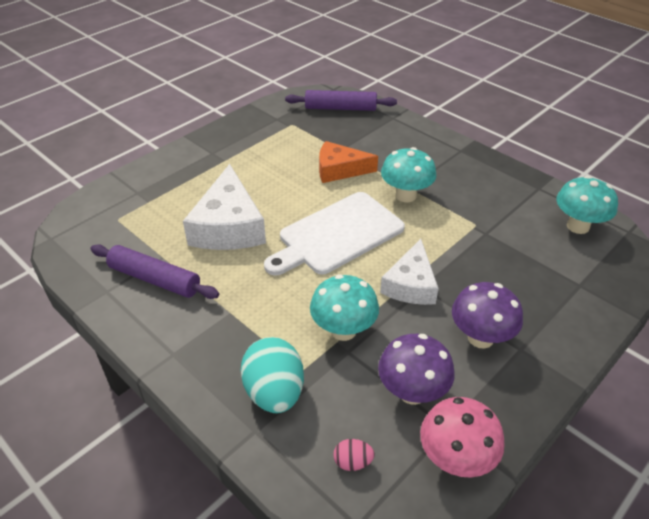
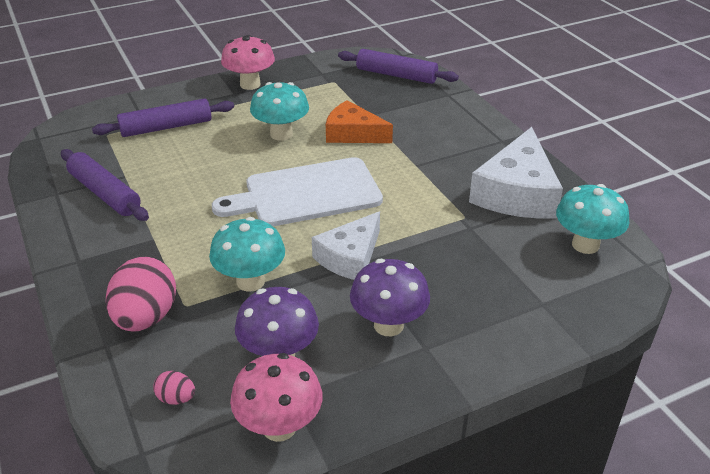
camera: 20 degrees right, 5 degrees down
(170, 199) = (166, 127): none -> purple rolling pin
(220, 141) = (250, 84): none -> pink mushroom
(228, 226) = (204, 162): white cheese -> white cheese (516, 192)
(274, 392) = (146, 318): turquoise egg -> pink egg
(406, 195) = (406, 172): turquoise mushroom -> turquoise mushroom (281, 134)

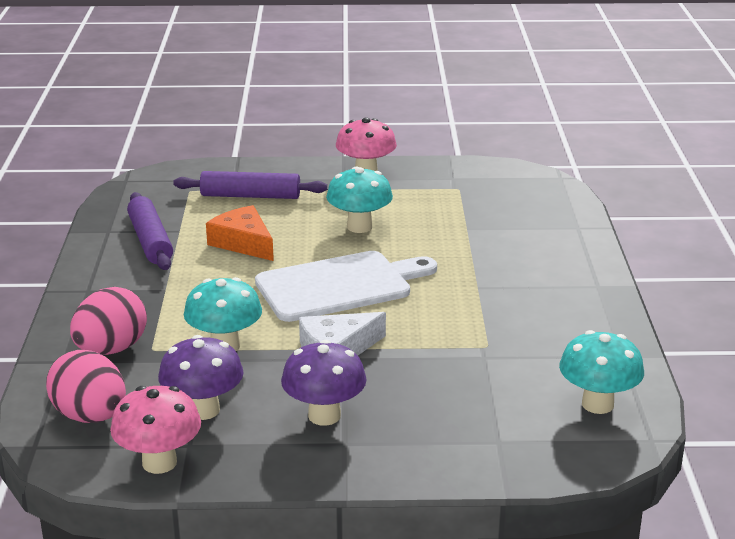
camera: 25 degrees right, 10 degrees down
(176, 398) = (90, 416): pink egg -> pink egg, size x2.19
(306, 194) = (340, 286): white cutting board -> white cutting board turned 150 degrees clockwise
(353, 133) = (435, 242): orange cheese -> orange cheese (243, 243)
(396, 75) = (535, 196): purple rolling pin -> none
(516, 192) = (566, 338): white cheese -> none

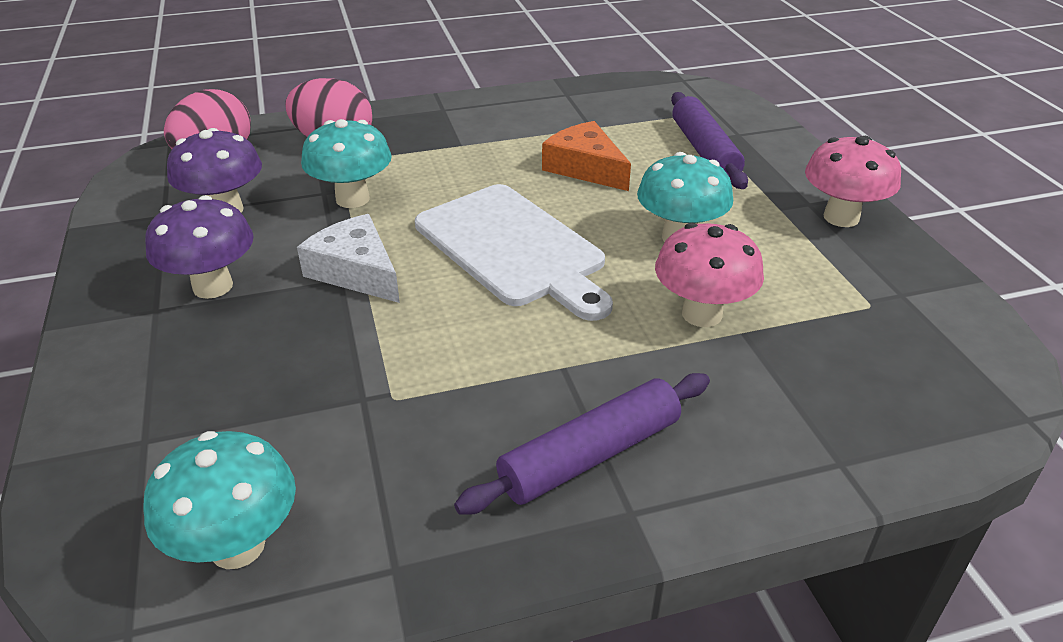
camera: 75 degrees right, 10 degrees up
(150, 241) = (558, 117): purple rolling pin -> purple rolling pin (590, 455)
(159, 463) = (134, 205): pink mushroom -> pink mushroom (701, 314)
(243, 243) = (585, 167): orange cheese -> orange cheese turned 75 degrees counterclockwise

